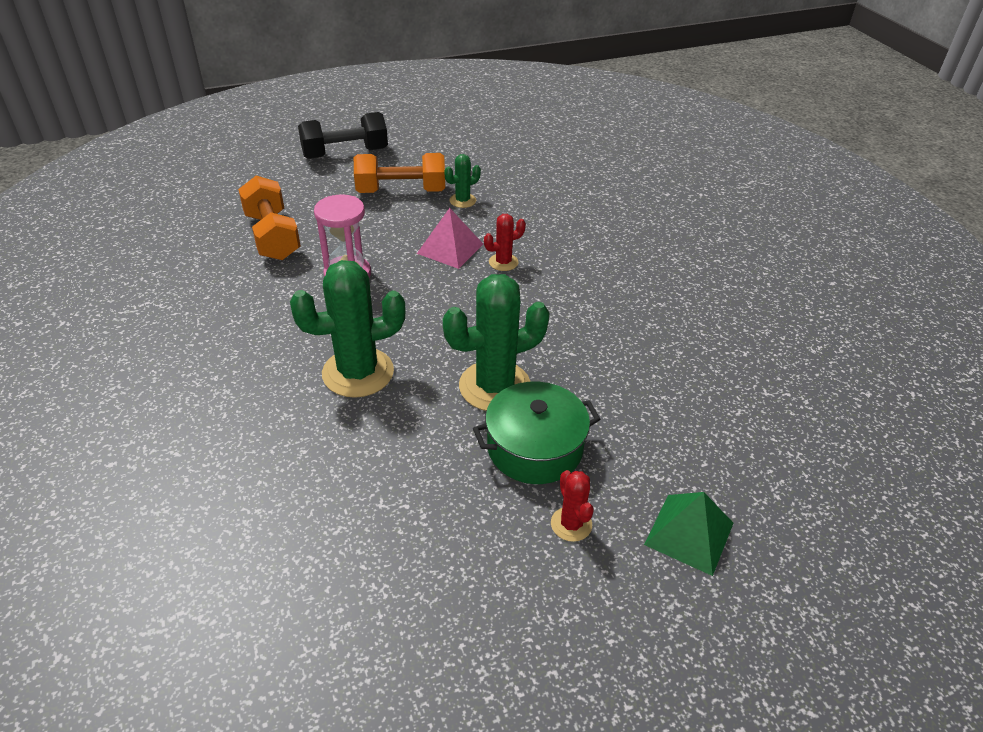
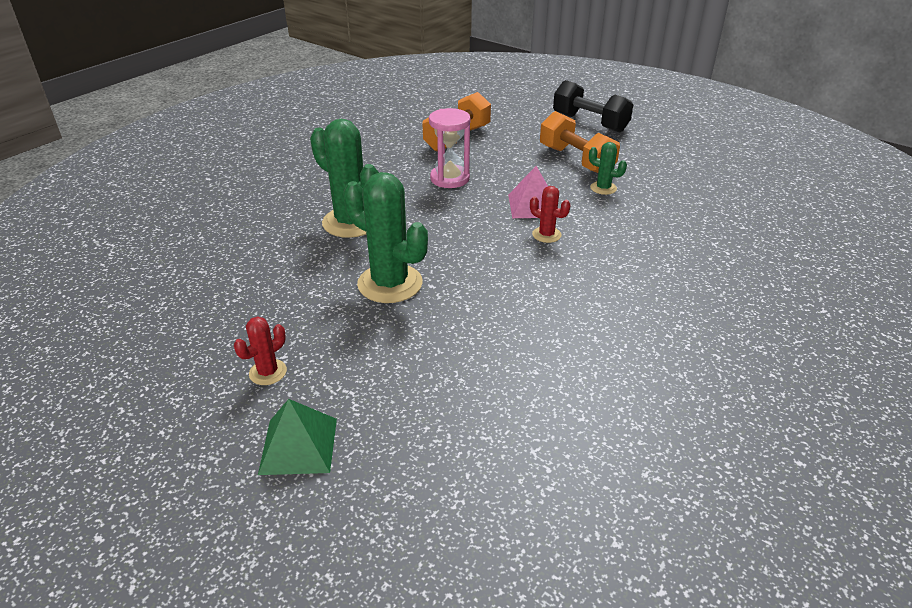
camera: 60 degrees right, 5 degrees down
(534, 448) = (337, 326): green pot -> none

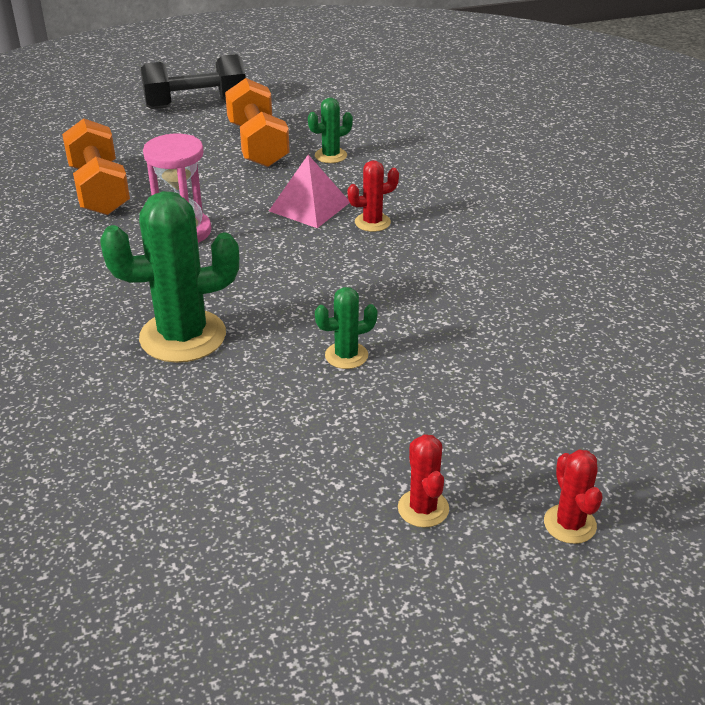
camera: 55 degrees left, 0 degrees up
(298, 445) = (570, 524): green pyramid -> red cactus
(390, 284) = (346, 355): green cactus -> green cactus, size x0.49
(576, 160) = (258, 145): orange dumbbell -> orange dumbbell turned 75 degrees clockwise

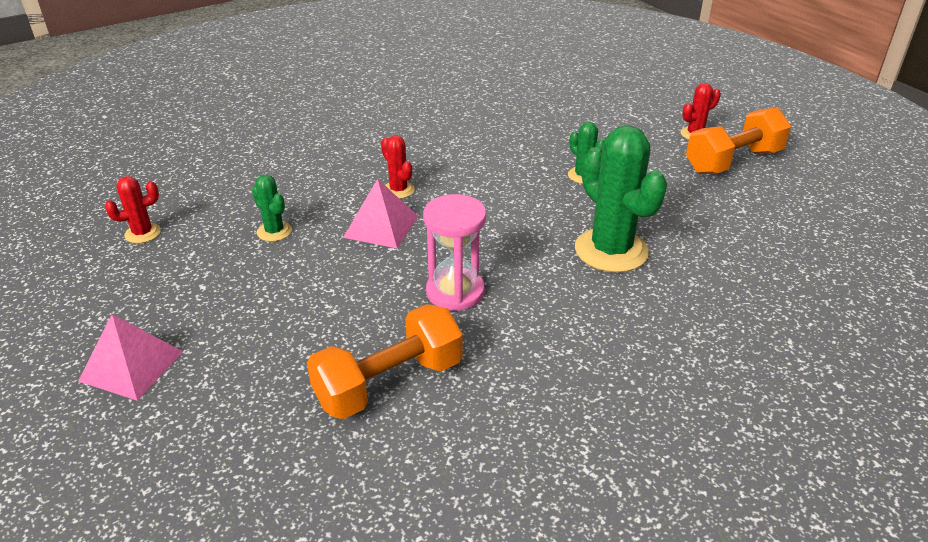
camera: 105 degrees left, 0 degrees up
(196, 104) = (131, 366): black dumbbell -> pink pyramid
(258, 145) = (253, 285): orange dumbbell -> orange dumbbell (733, 161)
(570, 524) = (668, 97): red cactus -> red cactus (143, 233)

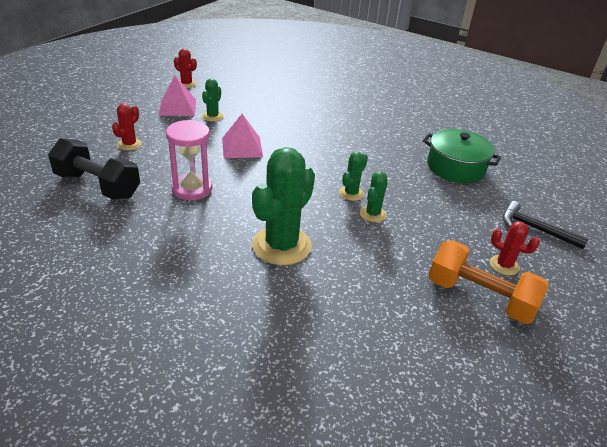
camera: 60 degrees right, 0 degrees up
(131, 366) = (84, 112): pink pyramid -> pink pyramid (177, 107)
(389, 383) = (97, 185): orange dumbbell -> black dumbbell
(398, 190) = (286, 143): red cactus -> red cactus (129, 144)
(528, 101) = (455, 167): none -> green pot
(537, 177) = (351, 193): none -> green cactus
(650, 100) = (535, 229): none -> black hammer

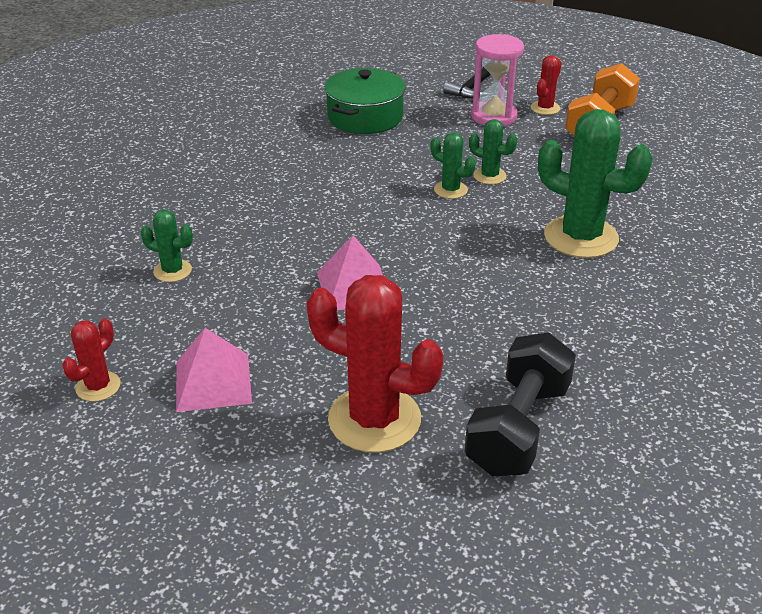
camera: 90 degrees left, 0 degrees up
(129, 144) = (374, 419): red cactus -> red cactus, size x2.04
(192, 188) = (489, 323): pink hourglass -> pink hourglass (494, 116)
(212, 116) = (248, 331): green cactus -> green cactus (172, 271)

